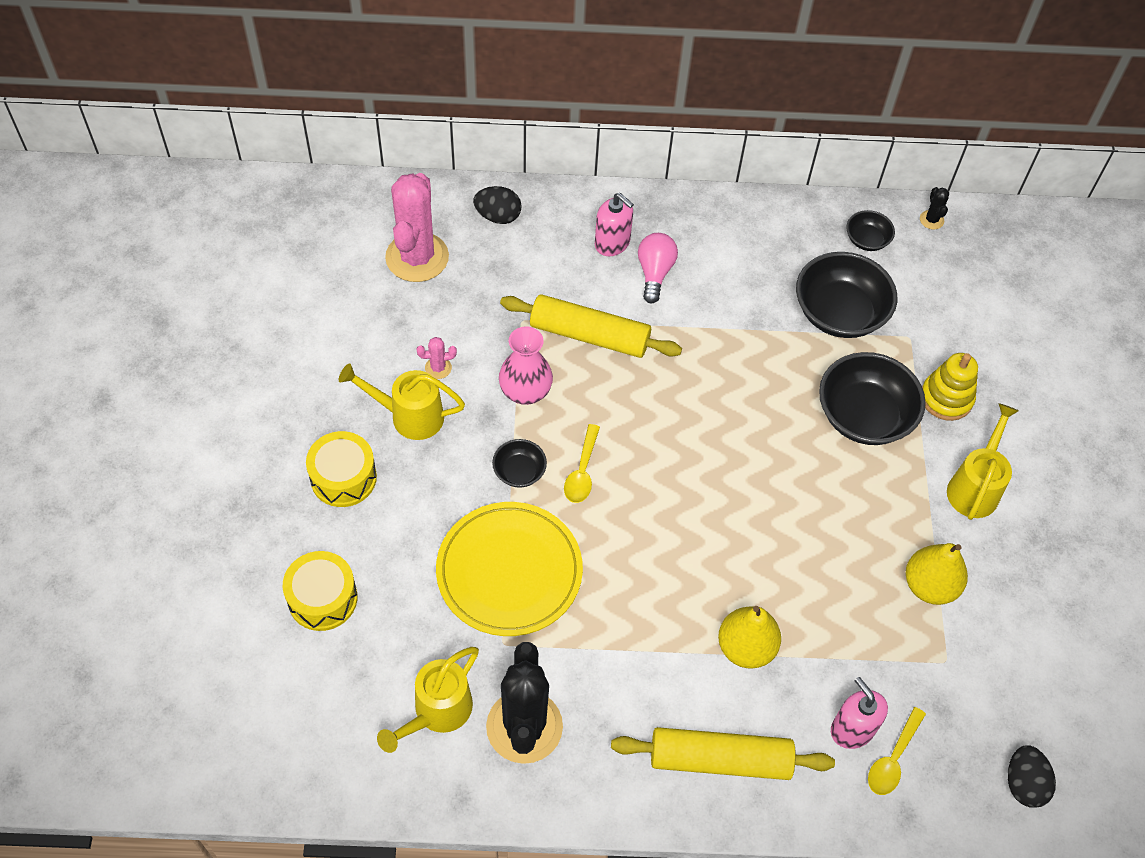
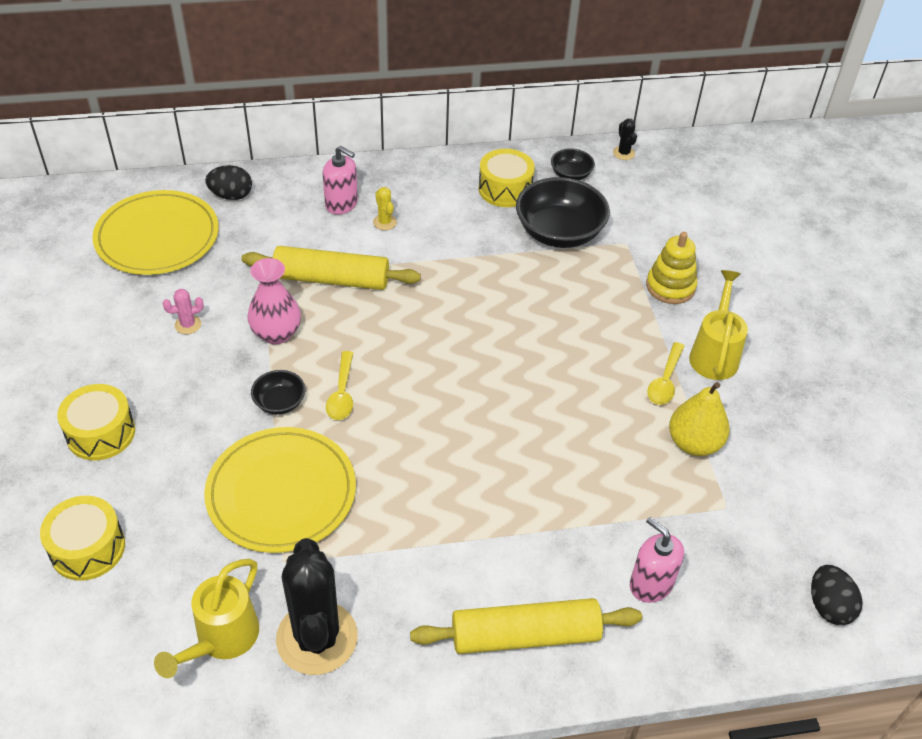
camera: 10 degrees left, 10 degrees down
(409, 416) = (163, 369): yellow watering can -> none
(417, 257) = (157, 237): pink cactus -> yellow plate
(654, 273) = (384, 222): pink light bulb -> yellow cactus
(745, 647) = (530, 525): yellow pear -> none
(791, 249) = (505, 189): none -> yellow drum
(864, 416) = (600, 311): black bowl -> none
(893, 759) = (697, 605): yellow spoon -> yellow spoon (665, 381)

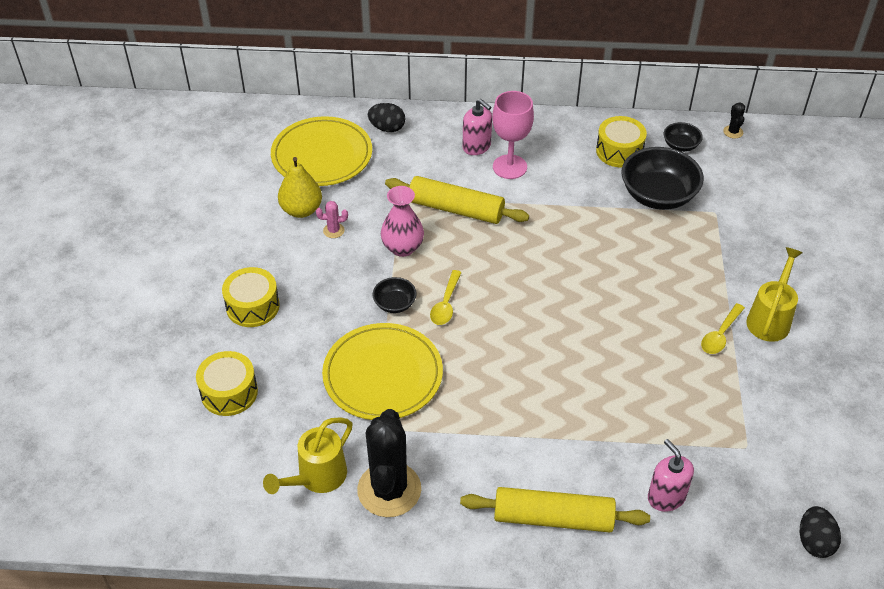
camera: 15 degrees right, 0 degrees up
(384, 222) = (509, 167): yellow cactus -> pink goblet
(670, 287) = (745, 255): yellow stacking toy -> none
(694, 443) = (732, 390): yellow pear -> yellow pear (301, 210)

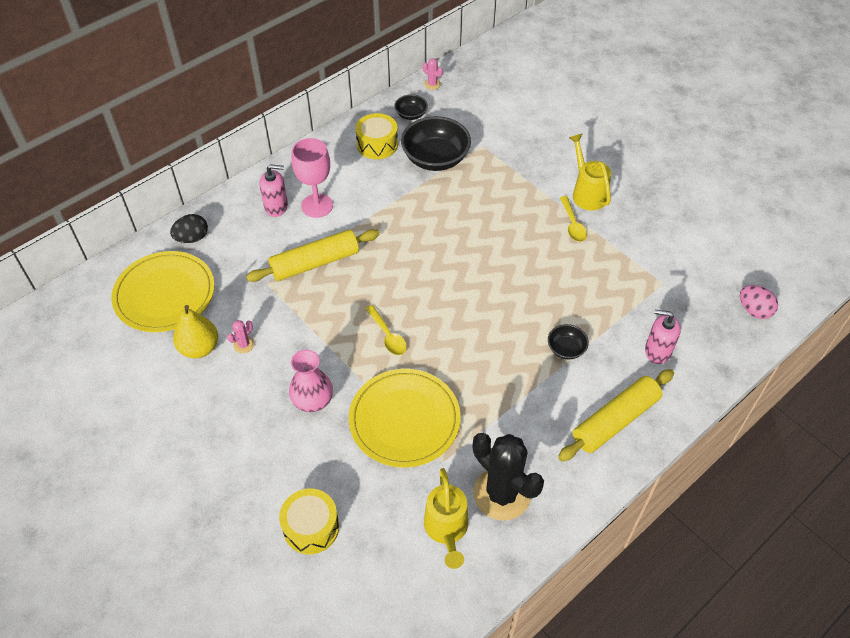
camera: 45 degrees left, 5 degrees up
(253, 306) = (250, 449): yellow drum -> none
(395, 303) = (353, 363): black bowl -> black bowl (566, 349)
(402, 248) = (310, 319): pink vase -> pink vase (313, 401)
(733, 132) = (432, 84): black cactus -> pink cactus
(814, 541) = (754, 310): black egg -> pink egg

